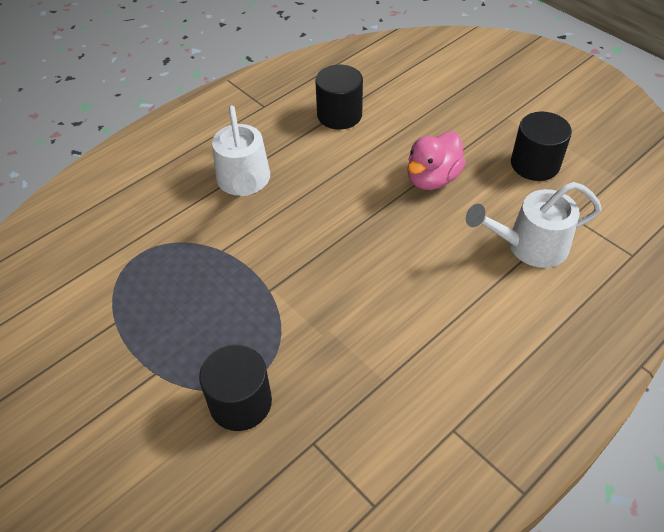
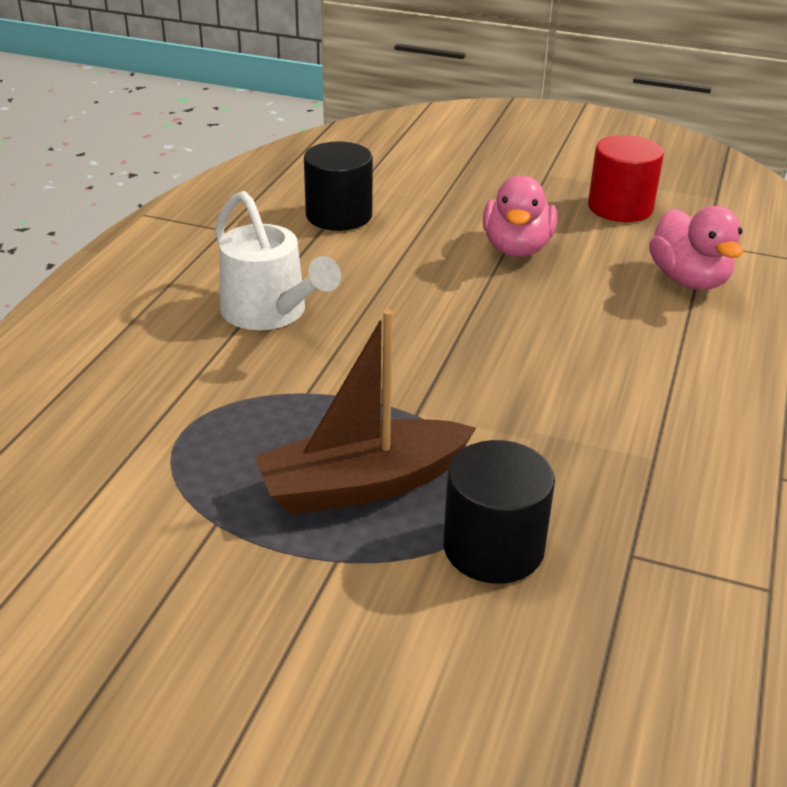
camera: 30 degrees left, 15 degrees down
(204, 328) = (362, 484): none -> brown boat
(530, 246) = (688, 280): white watering can -> pink duck
(535, 164) = (620, 207): black cylinder -> red cylinder

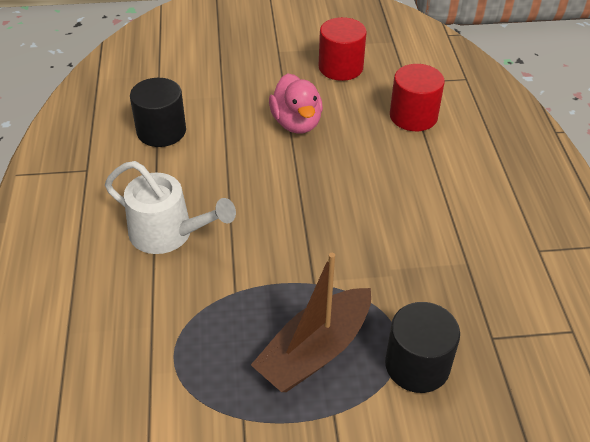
camera: 25 degrees left, 10 degrees up
(688, 280) = (413, 116): pink duck -> red cylinder

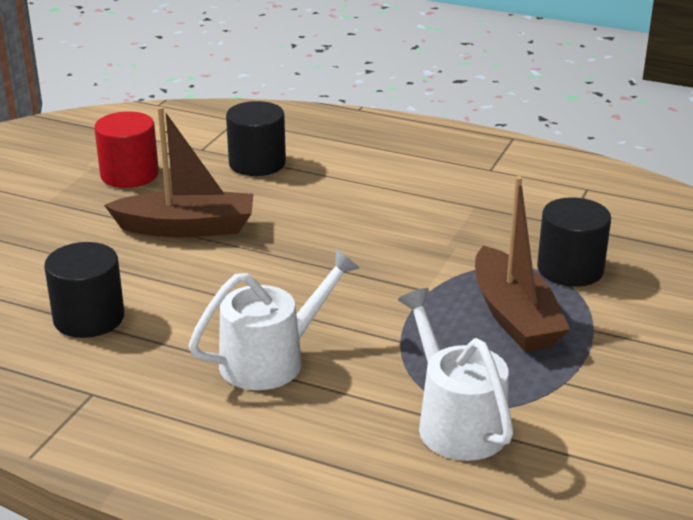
camera: 60 degrees left, 15 degrees down
(151, 365) = (456, 422): none -> white watering can
(296, 123) = (187, 228): pink duck -> brown boat
(413, 116) = (257, 163): red cylinder -> black cylinder

